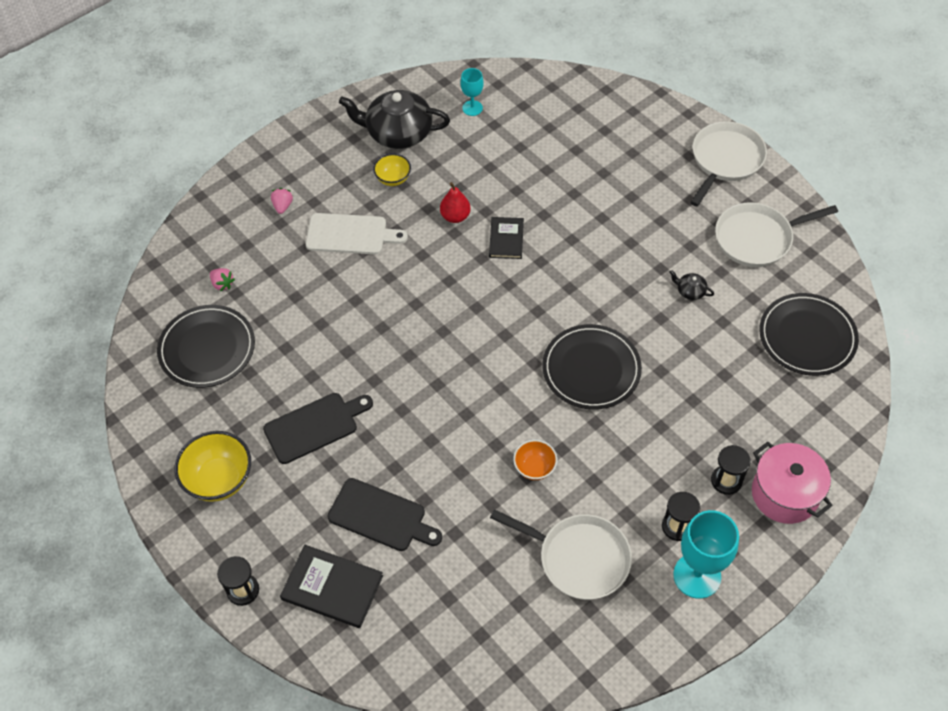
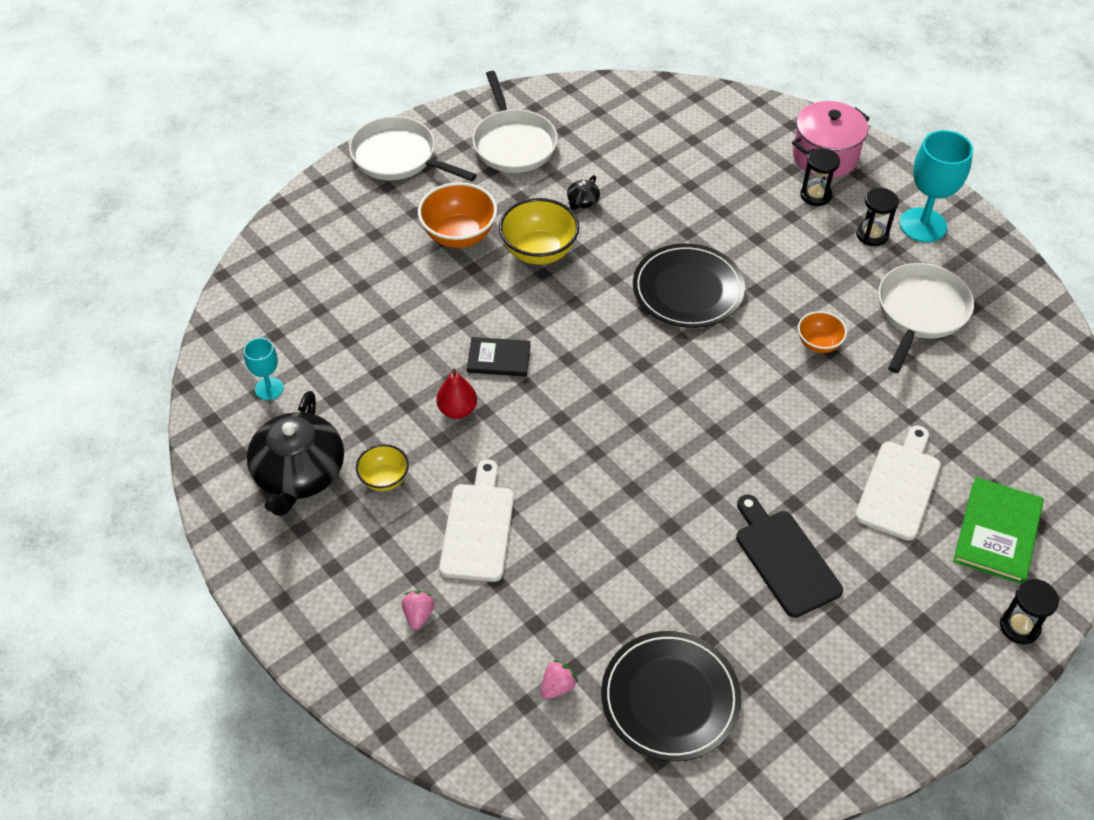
camera: 90 degrees left, 5 degrees down
(219, 479) = (873, 665): yellow bowl -> yellow bowl (539, 251)
(282, 206) = (418, 615): pink strawberry -> pink strawberry turned 90 degrees clockwise
(332, 588) = (997, 532): black book -> green book
(381, 516) = (899, 486): black cutting board -> white cutting board
(638, 206) = (459, 235): none -> orange bowl
(807, 337) = (642, 121): black plate -> none

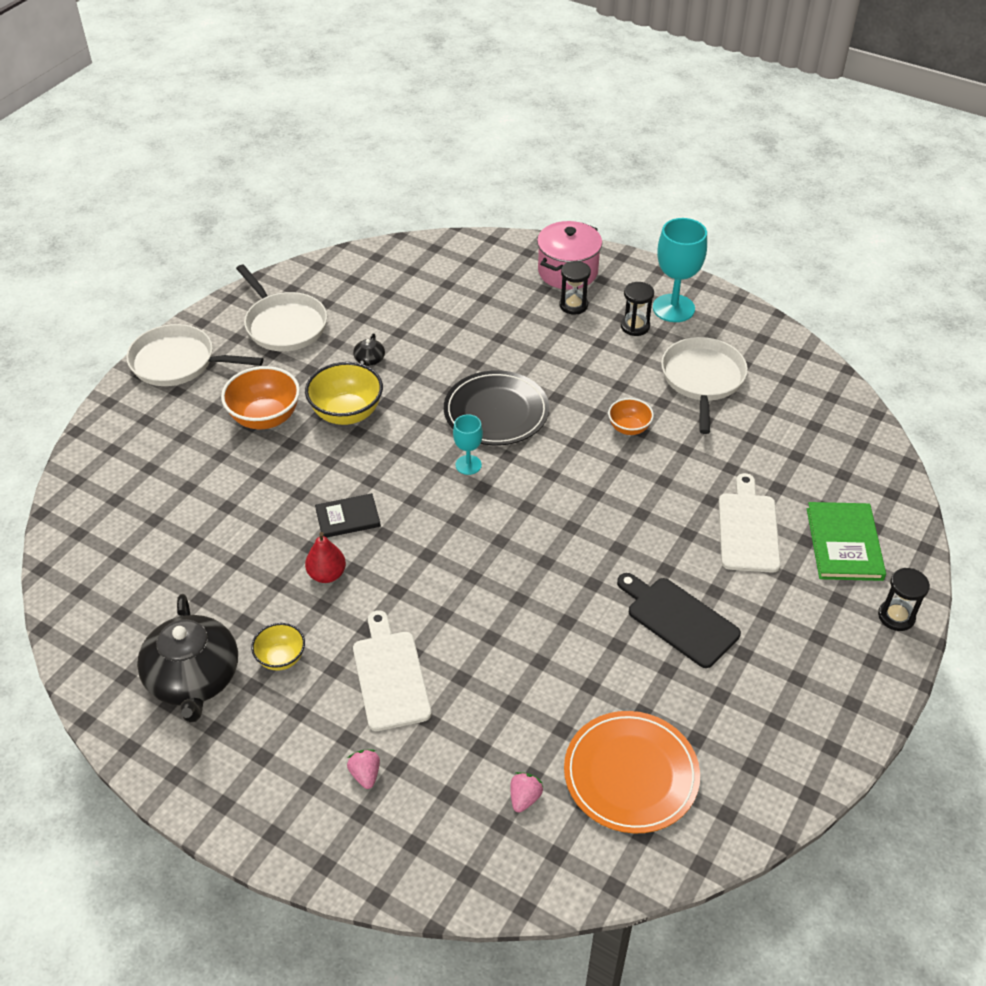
camera: 20 degrees left, 5 degrees down
(269, 388) = (131, 607): turquoise goblet -> turquoise goblet (468, 465)
(670, 698) = (631, 774): black plate -> orange plate

